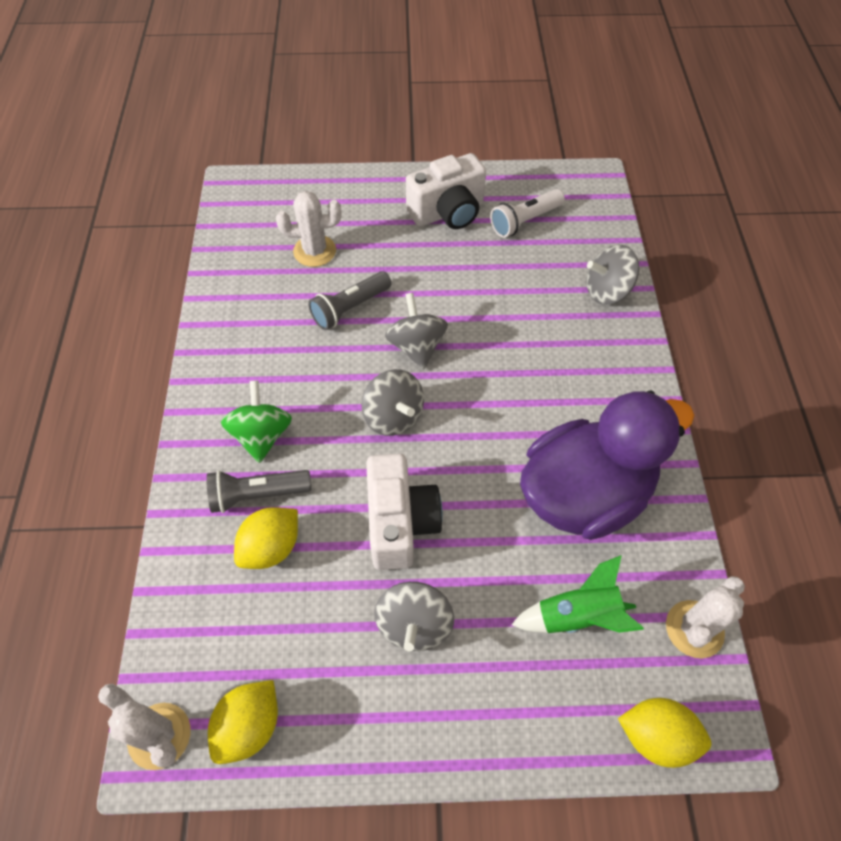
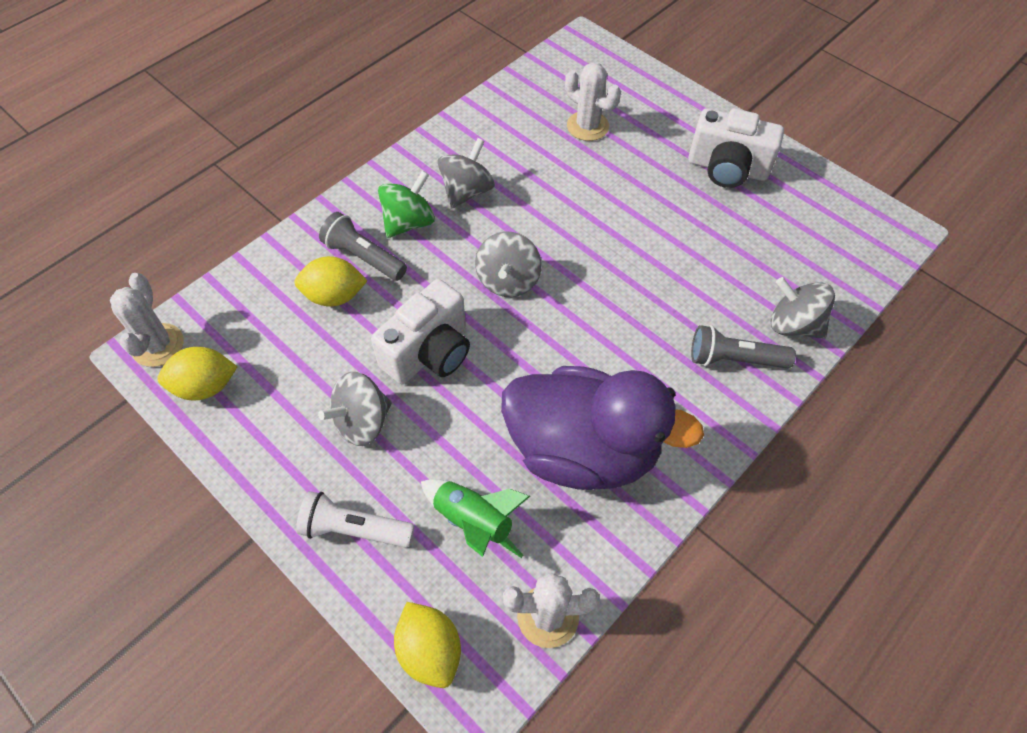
camera: 45 degrees right, 0 degrees up
(350, 308) = (566, 184): grey flashlight -> grey flashlight (734, 359)
(416, 346) = (582, 247): grey spinning top -> grey spinning top (467, 191)
(524, 221) = (787, 219): white flashlight -> white flashlight (354, 529)

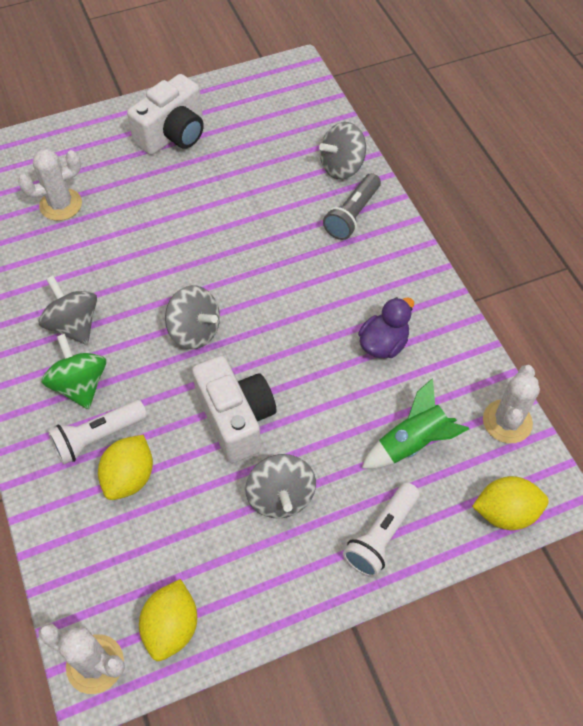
camera: 65 degrees left, 0 degrees up
(364, 257) = (98, 437): grey flashlight -> white flashlight
(583, 450) = (383, 344): purple duck -> purple duck, size x0.45

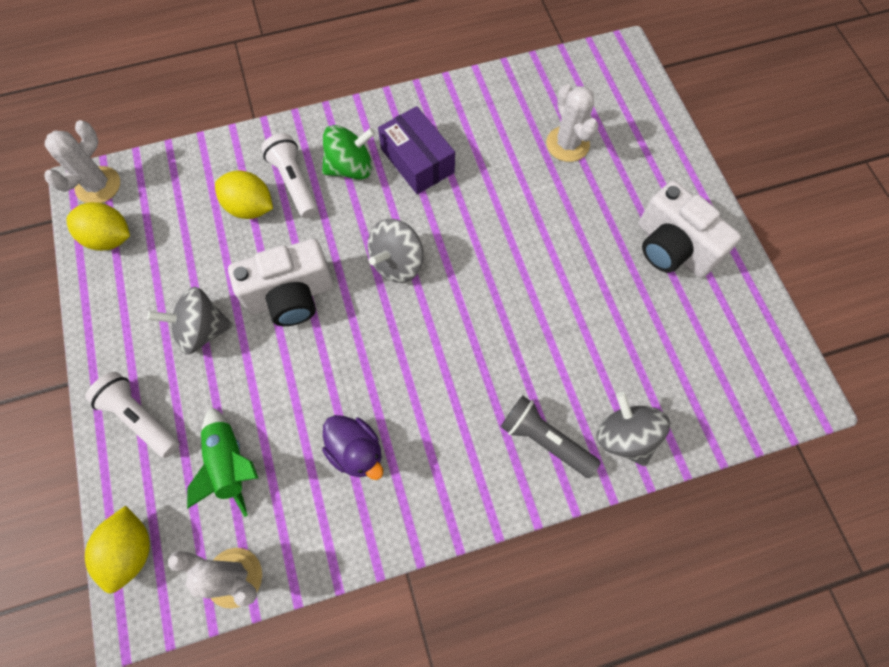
camera: 95 degrees right, 10 degrees up
(74, 325) = (417, 160): grey spinning top -> purple box

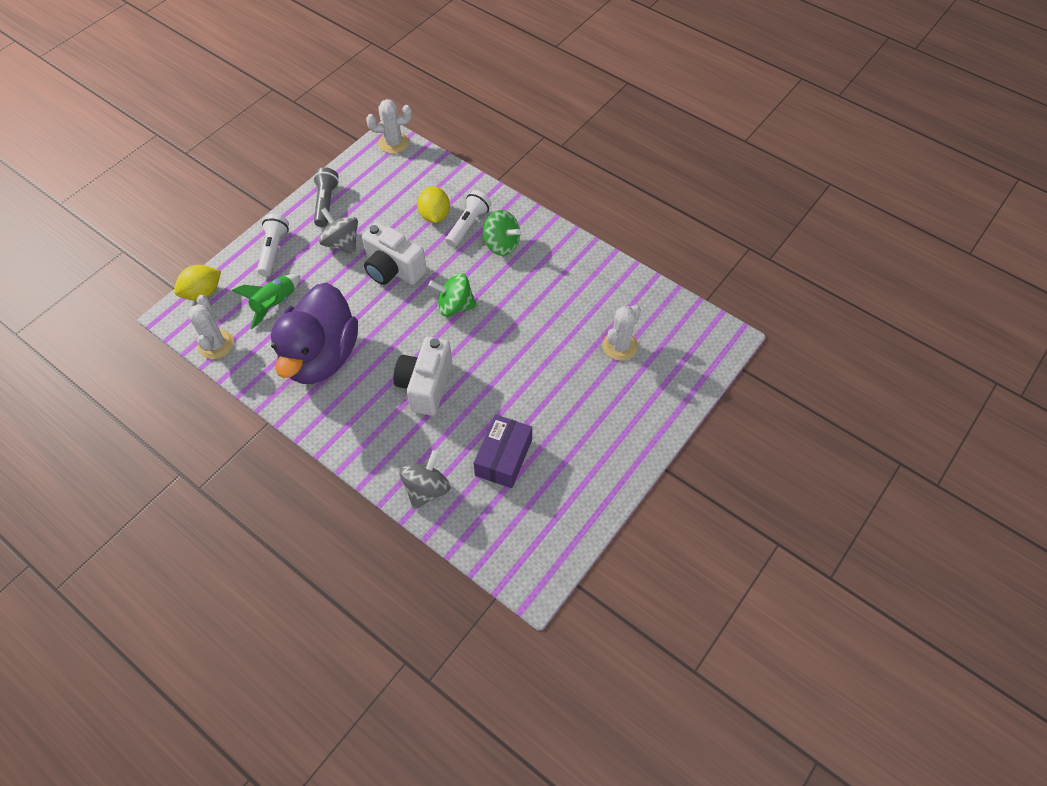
camera: 55 degrees right, 10 degrees down
(110, 238) = (366, 169): yellow lemon -> none
(356, 451) = (321, 356): purple duck -> purple duck, size x2.21
(397, 263) = (455, 306): grey spinning top -> green spinning top
(417, 160) = (536, 274): purple box -> purple box (503, 457)
(545, 439) = (394, 446): grey flashlight -> grey flashlight (326, 203)
(672, 248) = (588, 449): white camera -> white camera (426, 385)

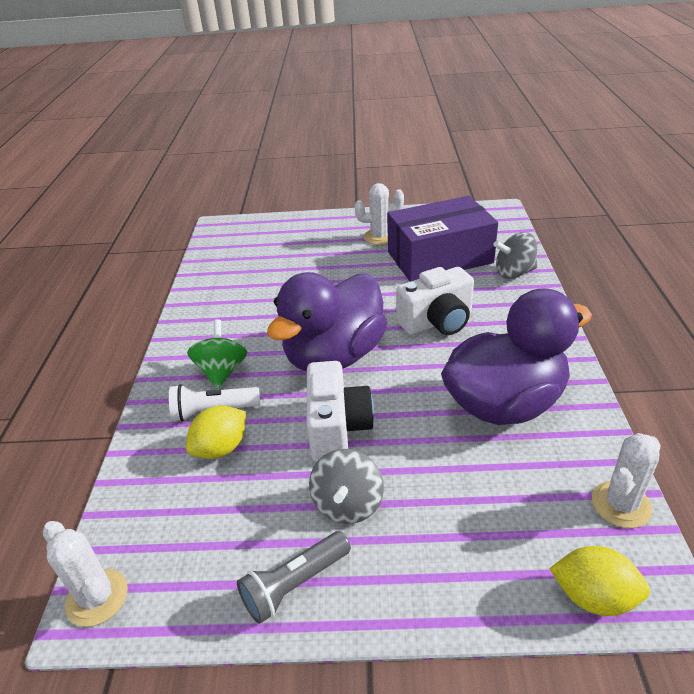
camera: 125 degrees left, 20 degrees down
(274, 250) = (437, 573): white flashlight -> none
(275, 304) = (504, 495): green rocket -> none
(455, 306) = (334, 356): green spinning top -> purple duck
(503, 457) = (439, 257): purple box -> purple box, size x1.69
(620, 346) = (276, 259): white cactus -> white cactus (380, 237)

